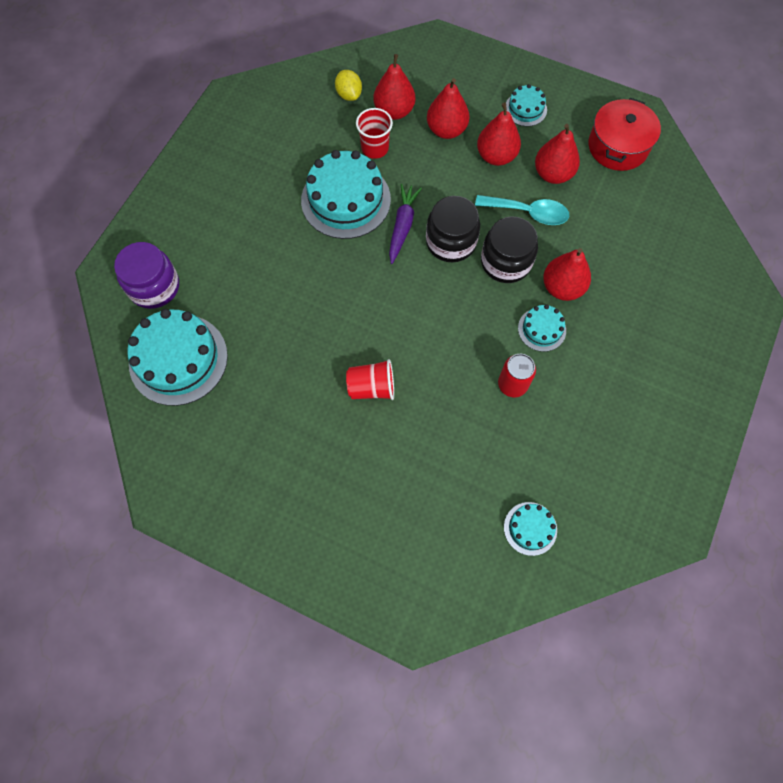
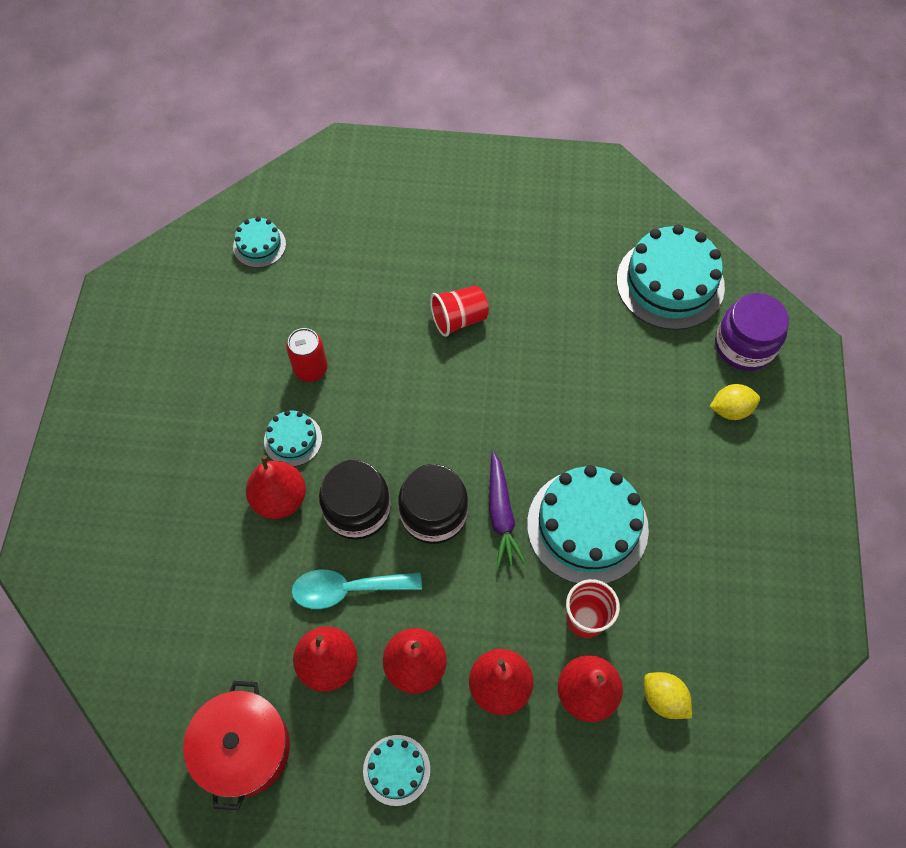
camera: 160 degrees right, 5 degrees down
(197, 243) = (730, 409): none -> yellow lemon

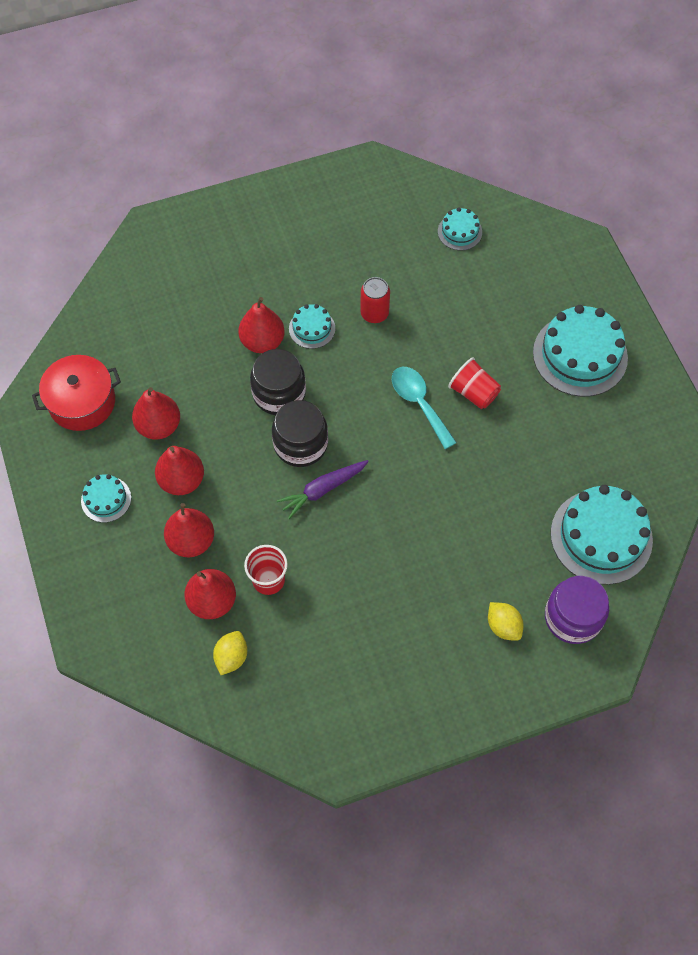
camera: 65 degrees right, 0 degrees up
(347, 589) = (216, 414): turquoise spoon -> turquoise spoon (419, 403)
(587, 526) = (343, 553): turquoise cake -> turquoise cake (580, 355)

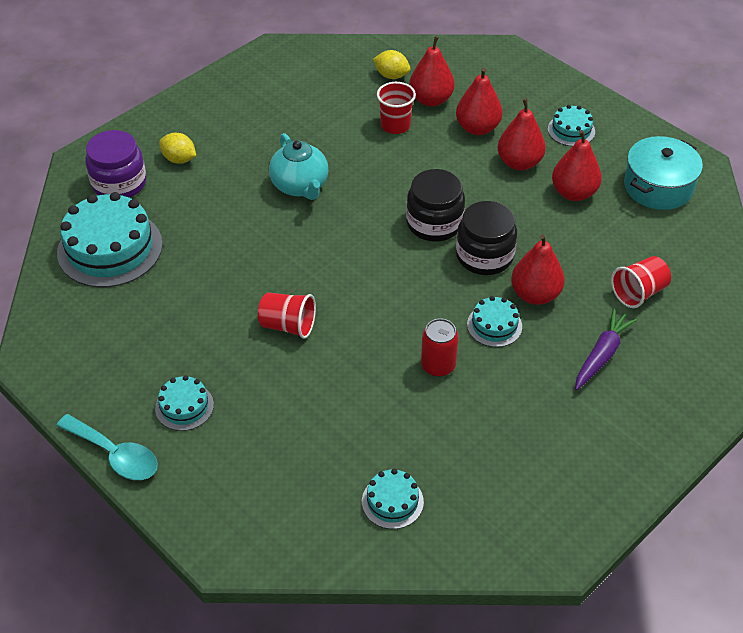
camera: 155 degrees right, 15 degrees down
(82, 402) = (658, 186): red pot -> turquoise pot
(182, 311) = (638, 292): none -> red cup
(231, 657) = (391, 75): yellow lemon -> yellow lemon turned 60 degrees counterclockwise
(323, 490) = (390, 197): purple carrot -> purple carrot (602, 355)
(399, 538) = (300, 186): none -> turquoise teapot
(419, 403) = (340, 296): turquoise spoon -> turquoise spoon (115, 455)
(580, 355) = (184, 406): turquoise cake -> turquoise cake, size x0.50

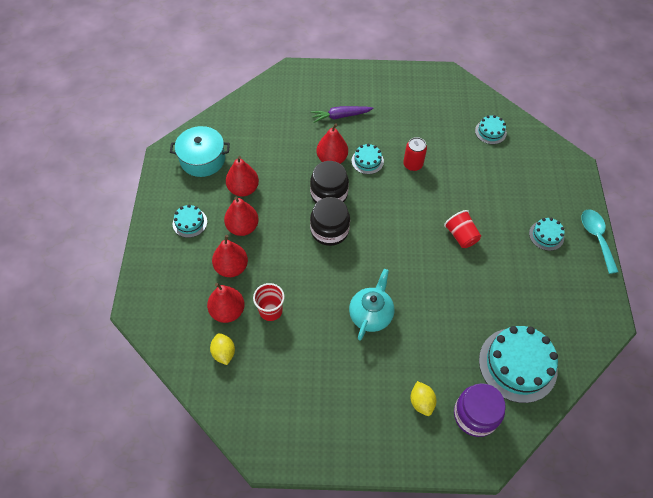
camera: 135 degrees left, 10 degrees up
(638, 292) = (289, 125): red cup -> none

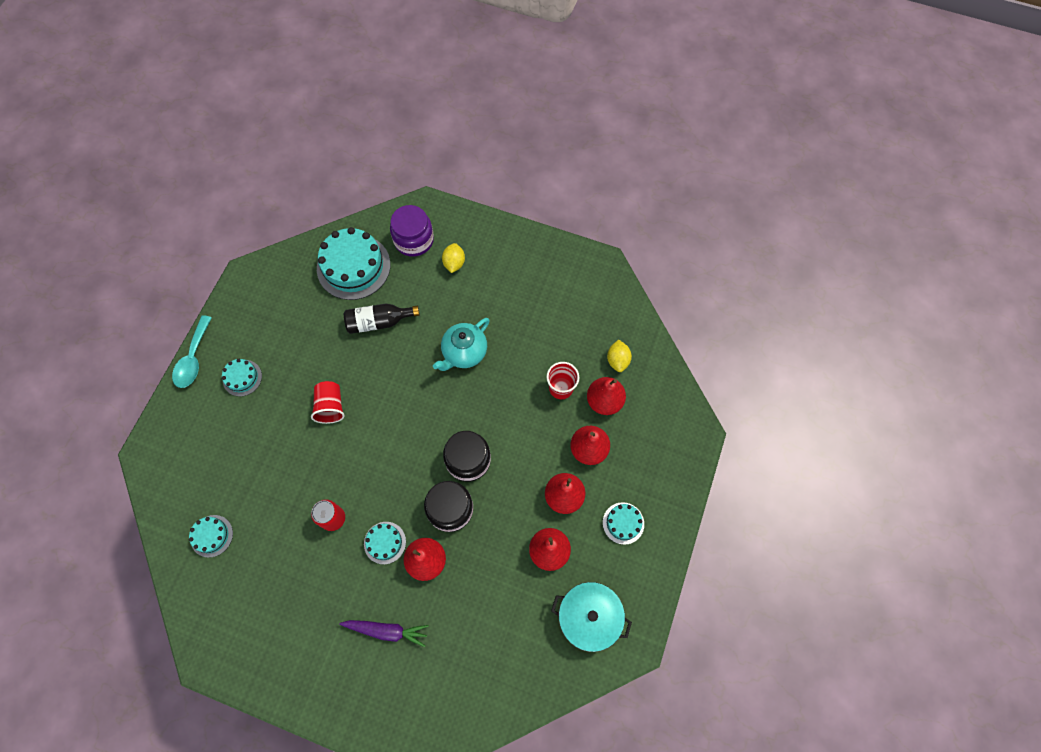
camera: 160 degrees left, 10 degrees up
(462, 318) = (379, 322): none -> black bottle

